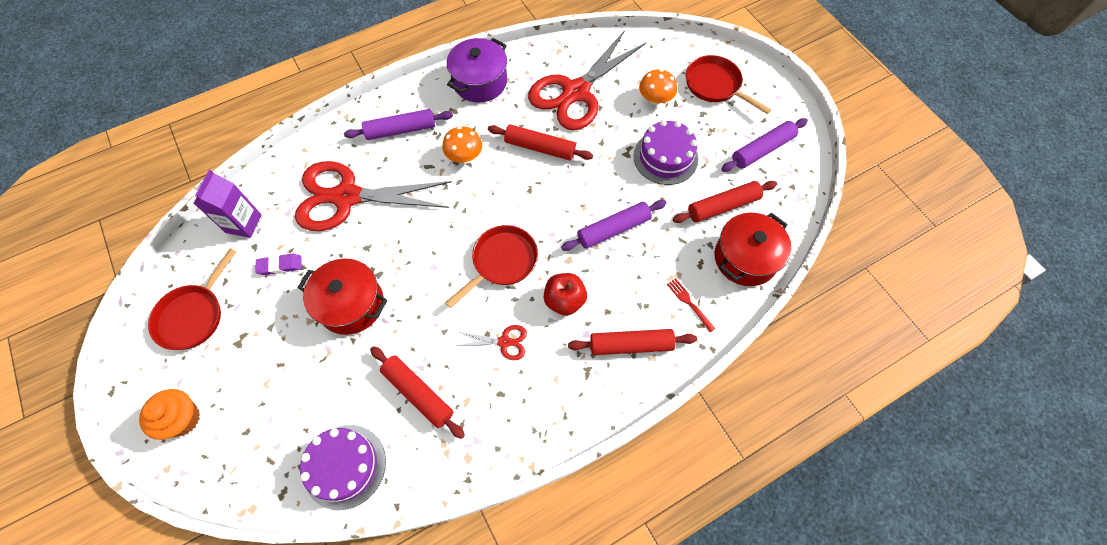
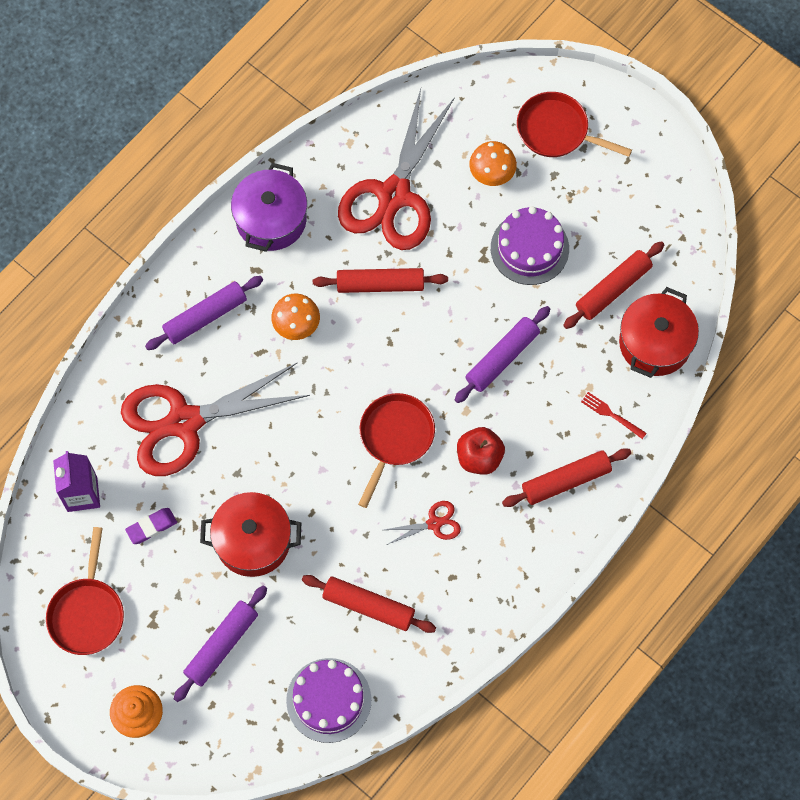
camera: 20 degrees left, 5 degrees up
(762, 150) = (636, 201): purple rolling pin -> purple rolling pin (221, 645)

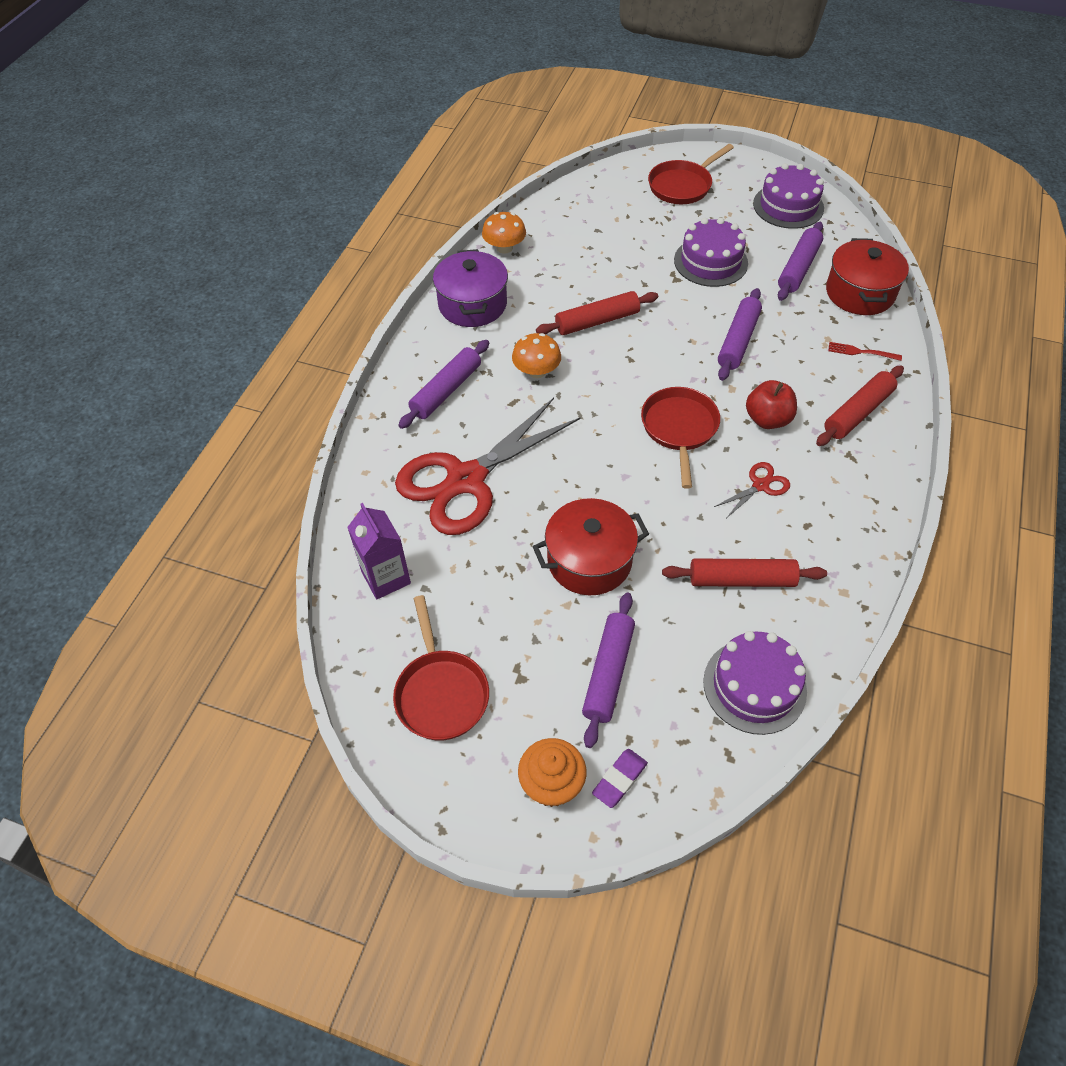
camera: 20 degrees left, 15 degrees down
(151, 527) = (475, 583): purple eraser -> purple eraser (619, 779)
(394, 195) = (573, 259): red scissors -> none
(492, 173) = (647, 224): orange mushroom -> orange mushroom (504, 248)
(557, 131) = (682, 185): red pan -> red pan turned 45 degrees counterclockwise
(613, 289) = (798, 268): red rolling pin -> purple rolling pin
(652, 200) = (788, 206): none -> purple cake

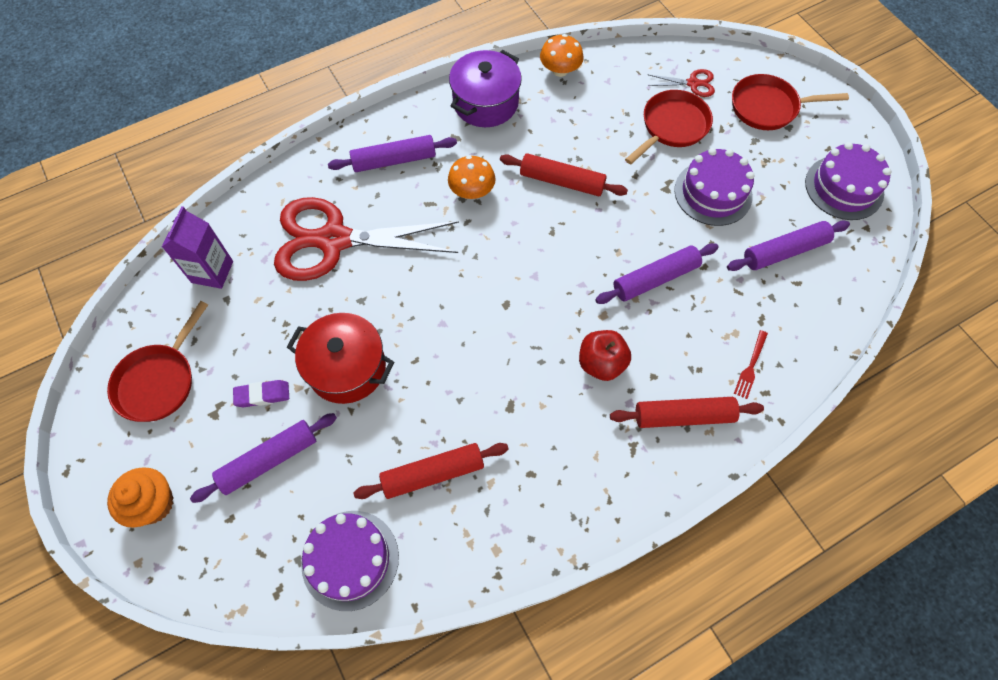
camera: 40 degrees right, 10 degrees up
(619, 779) = (194, 540): purple eraser -> purple eraser (262, 395)
(679, 429) = (523, 317): red pan -> red pan (672, 127)
(742, 579) = (433, 473): red rolling pin -> red rolling pin turned 60 degrees counterclockwise
(760, 485) = (532, 412): red scissors -> red scissors (693, 83)
(860, 293) = (814, 313): red pot -> none
(861, 352) = (750, 366): red fork -> red fork turned 120 degrees counterclockwise

